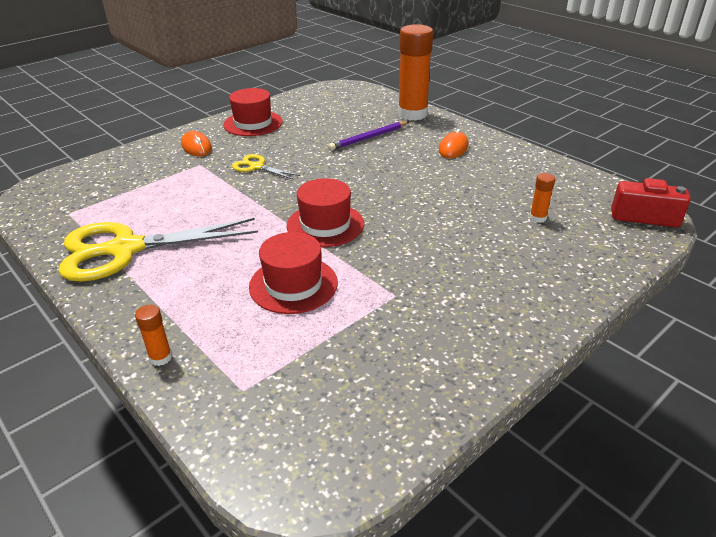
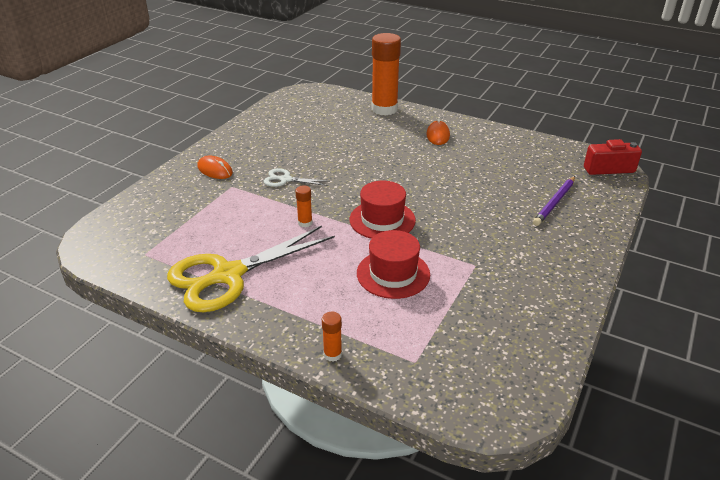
camera: 20 degrees left, 0 degrees up
(253, 123) = (250, 139): red hat -> none
(256, 167) = (285, 179): yellow scissors -> white scissors
(368, 138) = (363, 137): purple pencil -> purple pencil (554, 202)
(538, 218) = (537, 183): orange glue stick -> orange glue stick (305, 223)

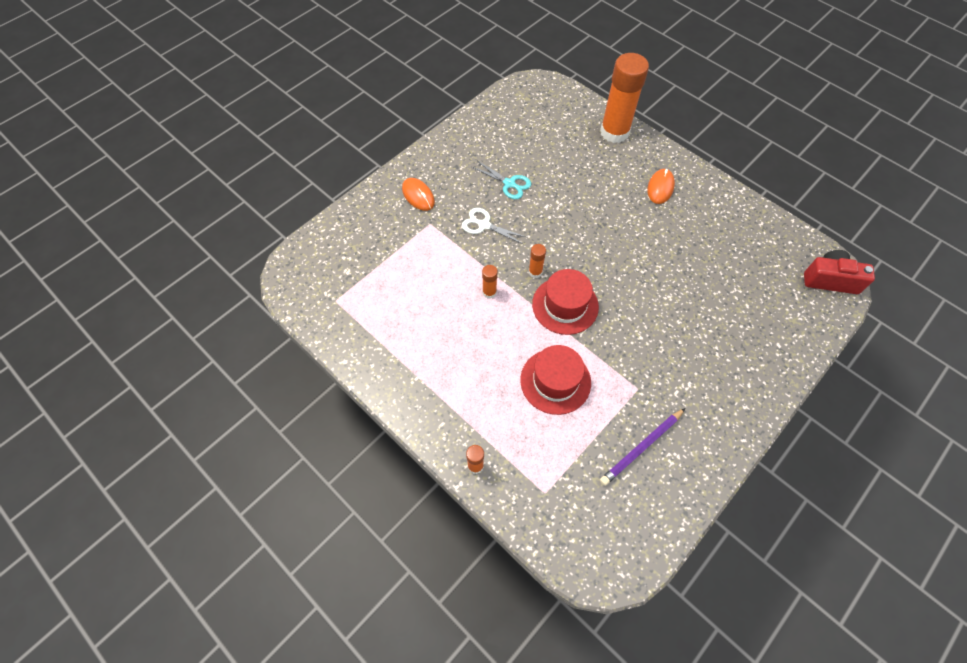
camera: 15 degrees right, 25 degrees up
(228, 275) = (404, 346): yellow scissors -> none
(301, 151) = (509, 183): none -> turquoise scissors
(345, 202) = (535, 272): none -> orange glue stick
(554, 202) = (750, 320): purple pencil -> purple pencil (641, 447)

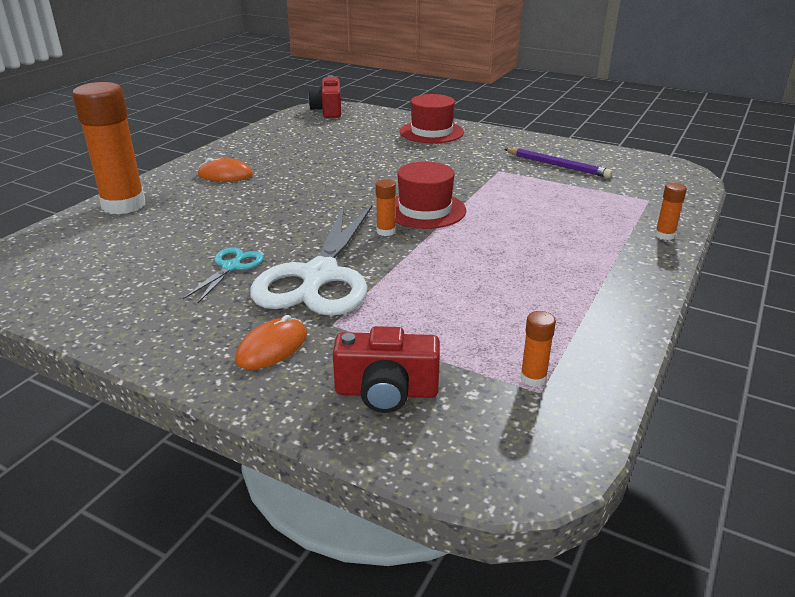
camera: 105 degrees left, 30 degrees down
(363, 236) = (386, 392): none -> red camera
(484, 225) = (319, 276): white scissors -> white scissors, size x2.19
(489, 292) = (435, 257): orange glue stick -> orange glue stick (533, 378)
(555, 381) = (526, 206): red hat -> red hat (431, 132)

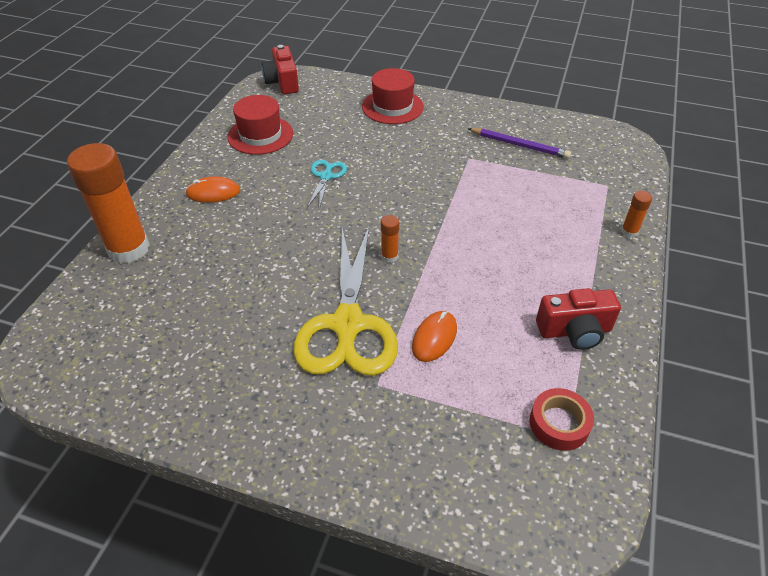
camera: 10 degrees left, 15 degrees up
(231, 267) = (264, 323): turquoise scissors -> turquoise scissors (326, 176)
(272, 347) = (334, 421): orange mouse -> orange mouse (434, 338)
(319, 276) = (347, 324): white scissors -> yellow scissors
(386, 392) = (446, 458): red camera -> red camera (574, 331)
(425, 210) = (416, 222): red hat -> red hat (260, 135)
(533, 378) = (559, 423): orange glue stick -> red tape

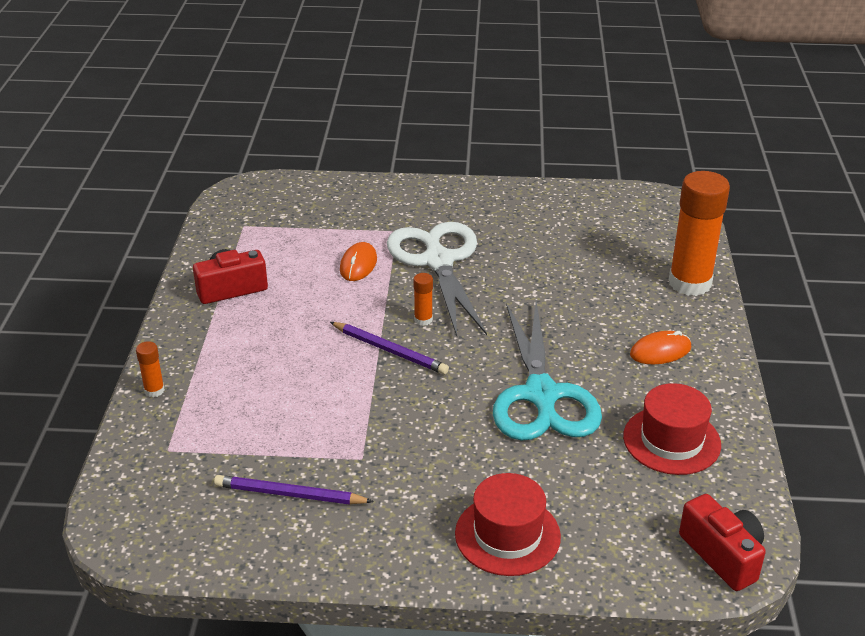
camera: 165 degrees right, 10 degrees down
(326, 176) = (541, 395): turquoise scissors -> turquoise scissors, size x2.19
(347, 324) = (438, 261): yellow scissors -> white scissors
(428, 232) = (389, 350): none -> purple pencil
(559, 423) = (249, 231): red tape -> none

